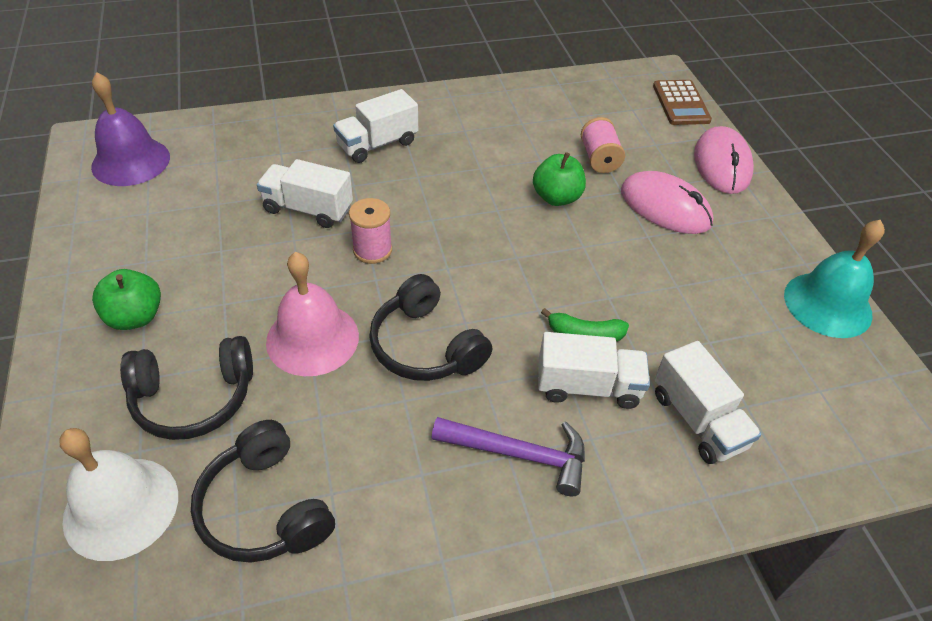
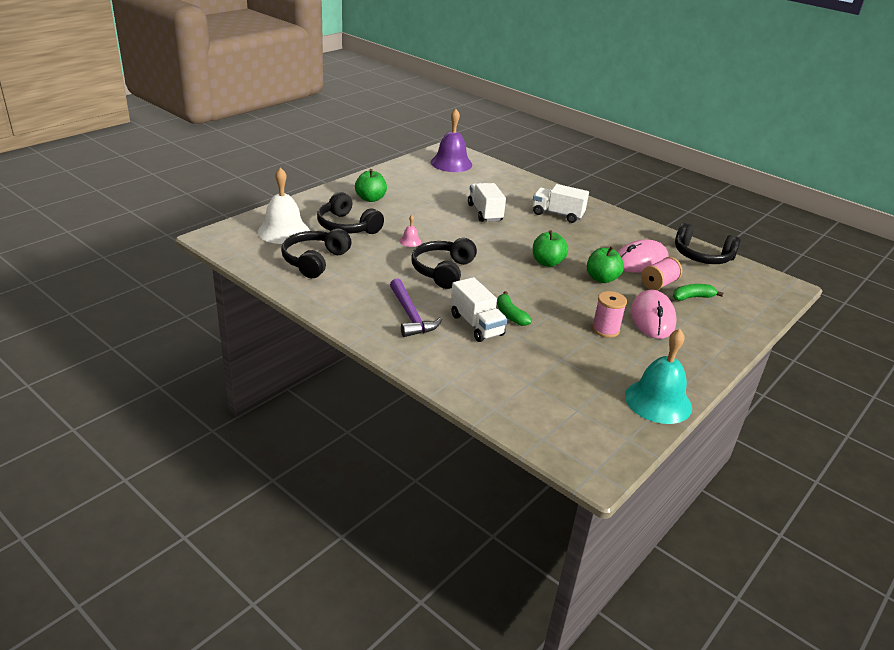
camera: 55 degrees right, 15 degrees down
(312, 338) = (410, 241): pink bell -> pink bell, size x0.43
(372, 250) = (483, 238): pink spool -> pink spool (605, 329)
(485, 223) = (547, 262): none -> green apple
(565, 91) = (702, 256): none -> black headphones
(642, 150) = (692, 297): none -> green banana
(681, 103) = (767, 301): brown calculator -> none
(697, 420) = (497, 367): white truck -> none
(722, 164) = (730, 331): pink mouse -> pink mouse (640, 261)

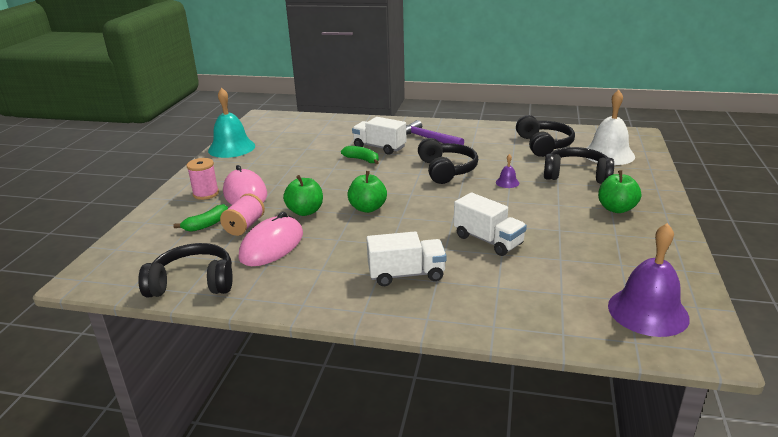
camera: 155 degrees right, 5 degrees down
(410, 241) = (507, 182): pink bell -> purple bell
(605, 329) = (283, 173): pink spool -> pink spool (206, 194)

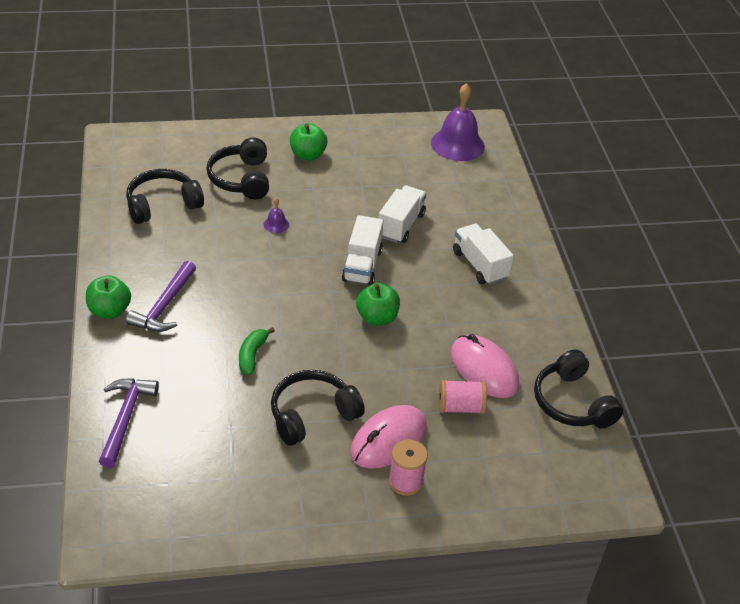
camera: 115 degrees left, 15 degrees up
(206, 224) = (473, 443): green banana -> none
(231, 148) = (253, 523): turquoise bell -> none
(272, 245) = (484, 369): pink mouse -> pink mouse turned 45 degrees clockwise
(305, 211) = (406, 367): green apple -> green apple (109, 311)
(338, 124) = (125, 418): none -> purple hammer
(379, 147) = (206, 348): white truck -> white truck (362, 265)
(446, 170) = (259, 274): black headphones -> black headphones (312, 415)
(608, 154) = (179, 158): white bell -> none

